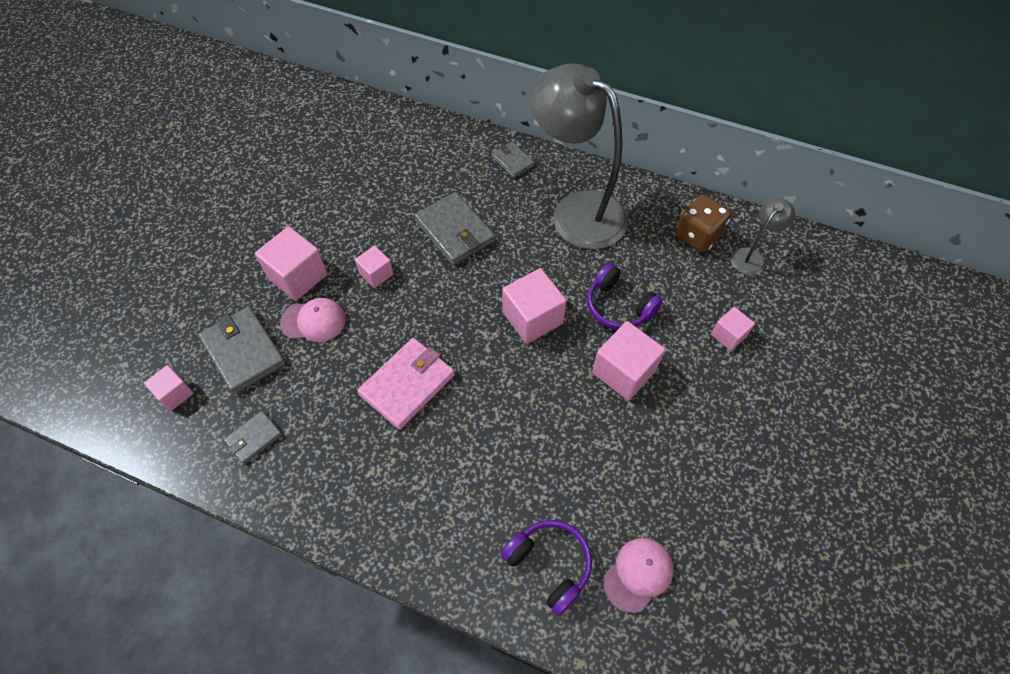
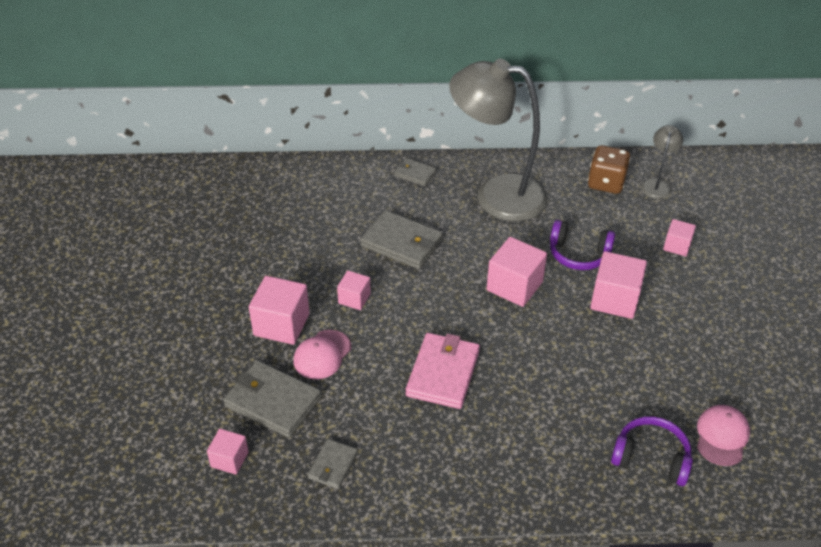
camera: 25 degrees left, 15 degrees down
(313, 321) = (322, 355): pink cap -> pink cap turned 150 degrees clockwise

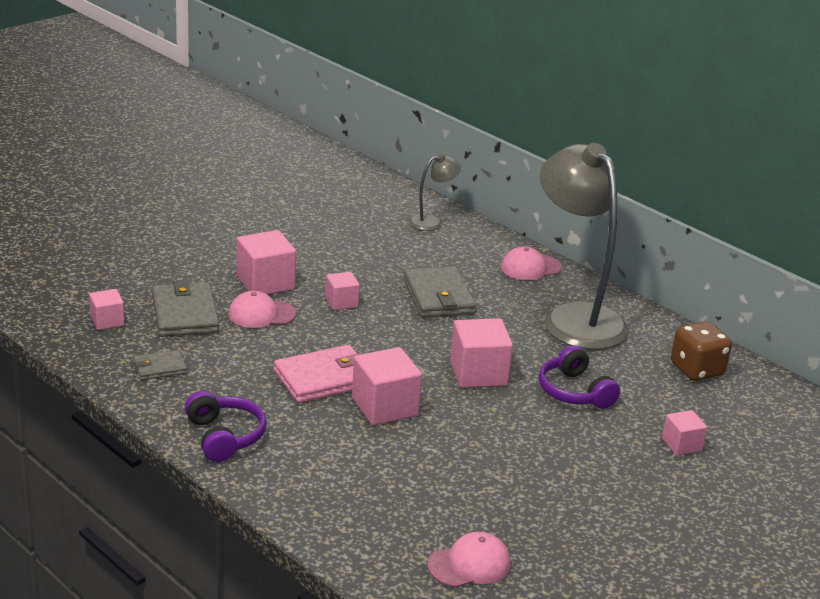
camera: 45 degrees right, 15 degrees down
(415, 174) = (530, 267): grey wallet -> pink cap
(614, 299) = (549, 435): pink cube -> pink cube (384, 407)
(651, 458) = (384, 530): purple headphones -> purple headphones (224, 436)
(657, 185) = (748, 400): grey lamp -> grey lamp (432, 222)

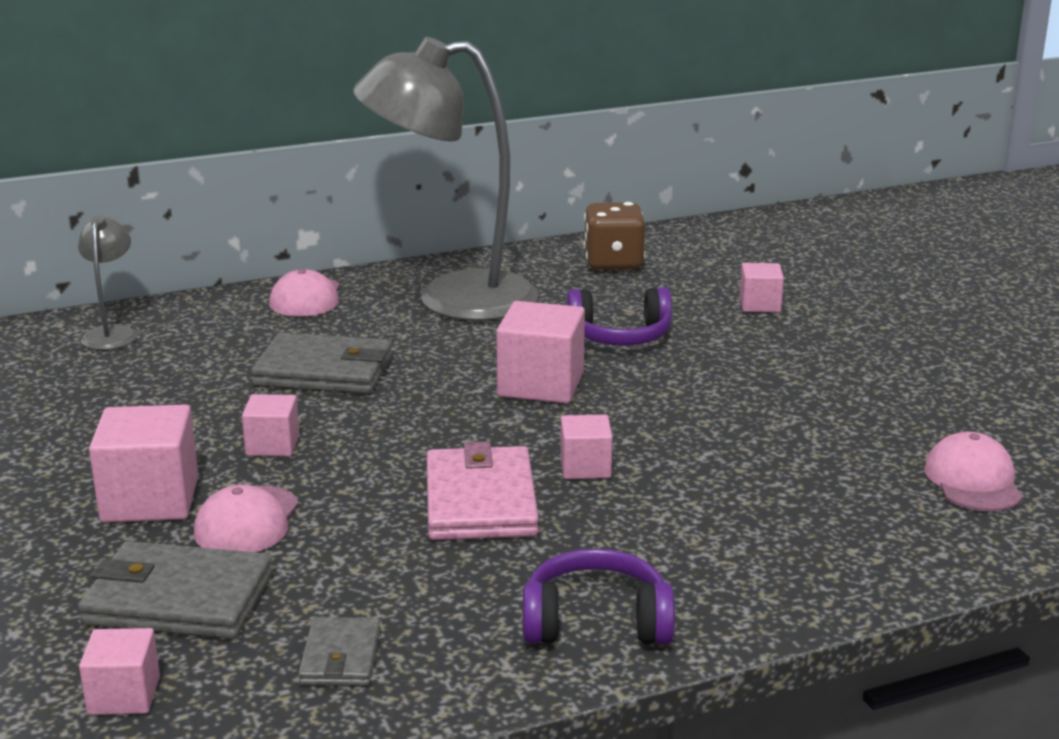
camera: 65 degrees left, 5 degrees down
(384, 407) = (585, 467): pink cube -> pink cube, size x0.58

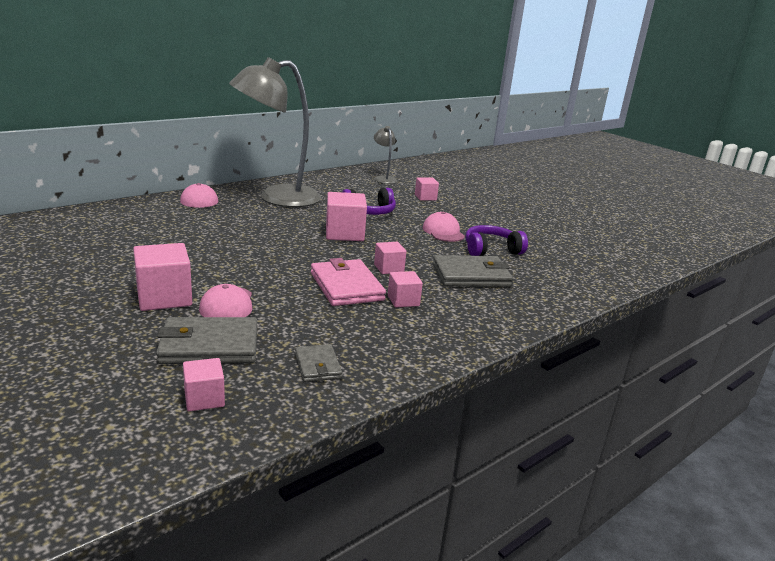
camera: 20 degrees left, 0 degrees up
(112, 333) = (96, 218): grey lamp -> grey lamp (383, 178)
(272, 445) = (220, 267): pink cube -> pink cube (403, 301)
(324, 371) = (228, 232): grey wallet -> grey wallet (471, 275)
(596, 622) = (437, 337): purple headphones -> purple headphones (491, 250)
(613, 263) = (347, 181): brown dice -> none
(973, 480) = (562, 264): pink cap -> pink cap (443, 232)

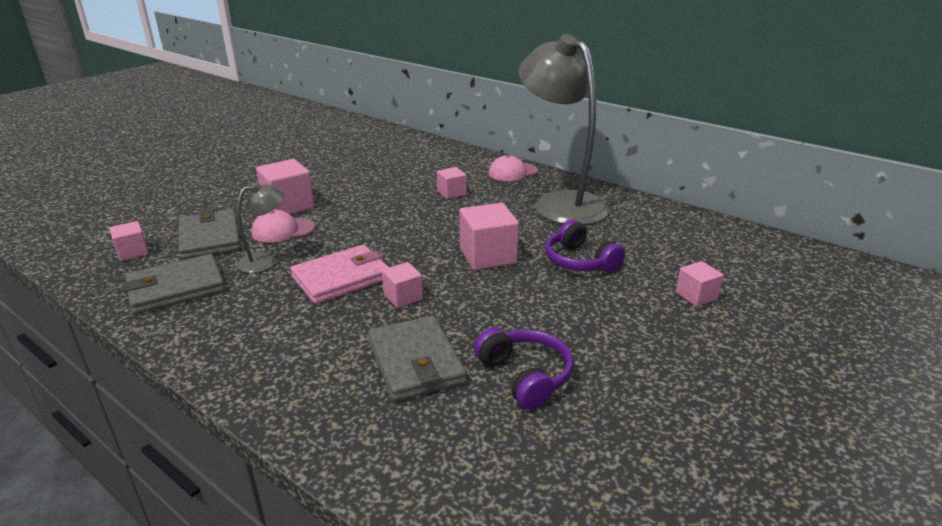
camera: 80 degrees right, 5 degrees up
(317, 366) = (176, 288): grey wallet -> grey wallet, size x1.80
(383, 178) = (733, 253): grey lamp -> grey lamp (265, 261)
(403, 301) = (319, 317): pink cube -> pink cube (451, 193)
(443, 232) = (561, 325): pink cap -> none

